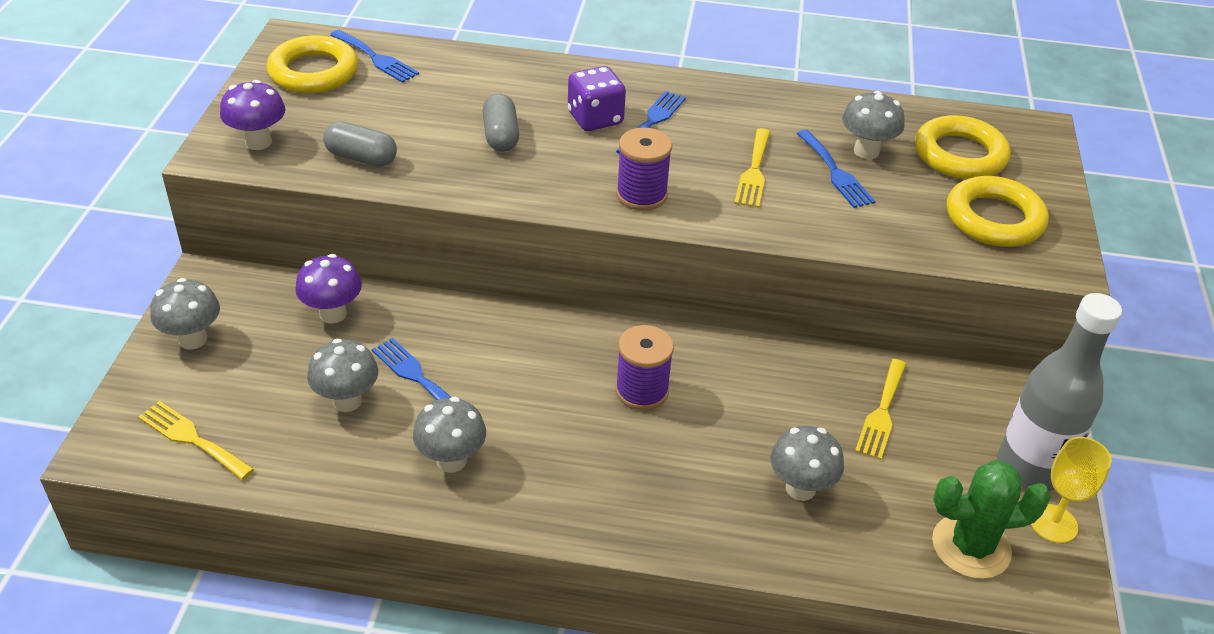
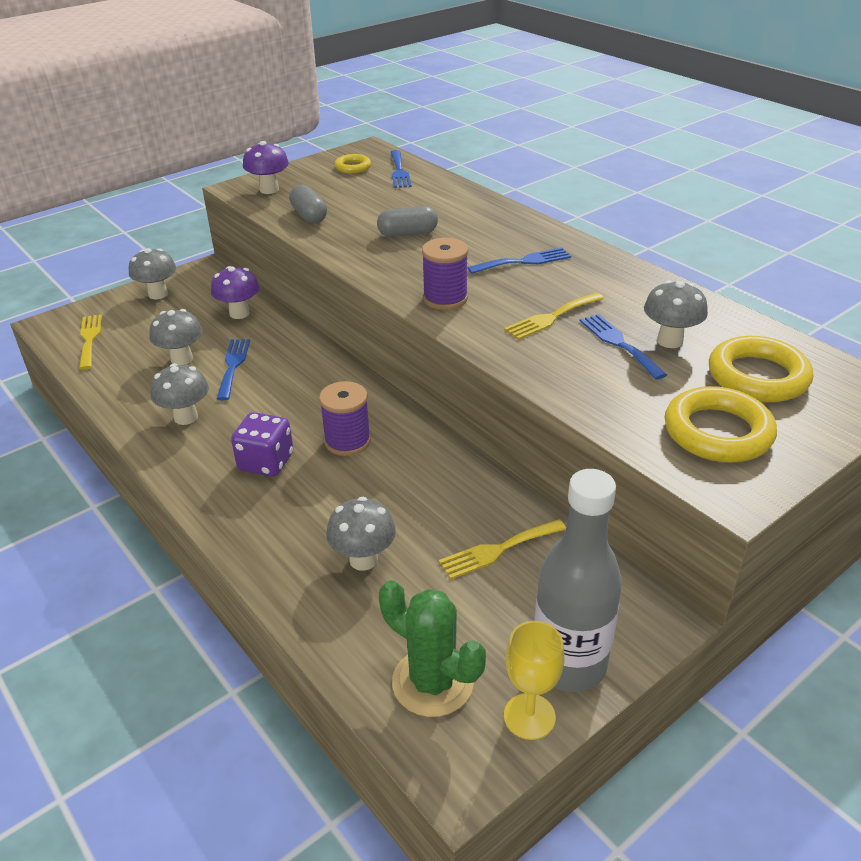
camera: 45 degrees right, 5 degrees down
(313, 72) = (353, 167): yellow ring -> yellow ring, size x0.55
(501, 136) = (407, 234): grey capsule -> grey capsule turned 45 degrees clockwise
(595, 118) = (485, 246): purple dice -> purple dice (266, 462)
(835, 172) = (619, 343): blue fork -> blue fork turned 135 degrees clockwise

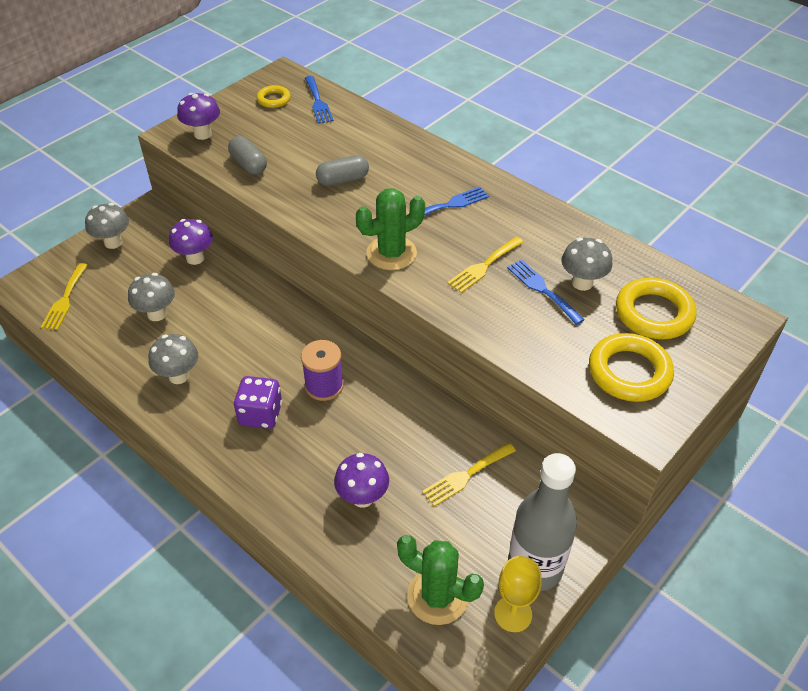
camera: 10 degrees left, 10 degrees up
(90, 339) = (65, 300): yellow fork -> yellow fork turned 150 degrees counterclockwise
(233, 366) = (205, 317): blue fork -> none
(363, 559) = (362, 497): grey mushroom -> purple mushroom
(445, 298) = (391, 253): purple spool -> green cactus

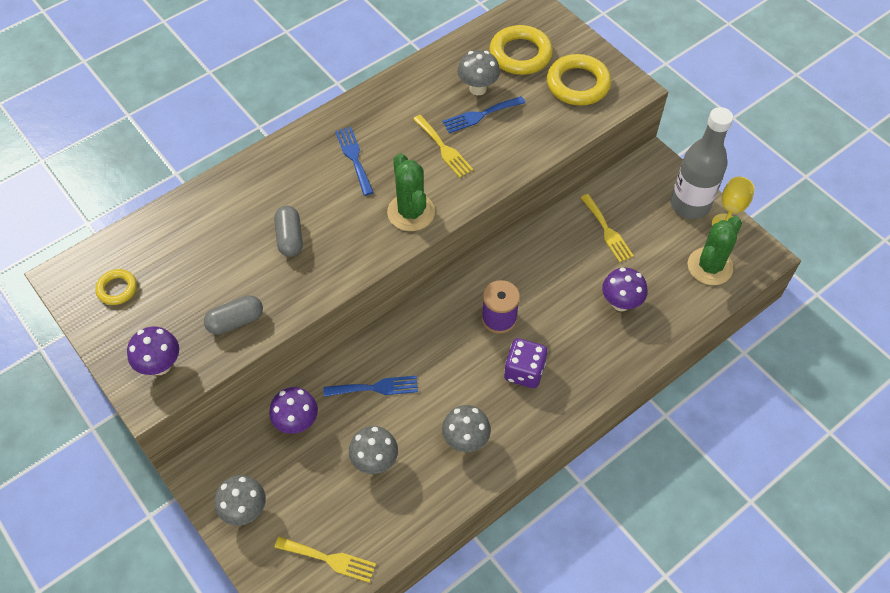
camera: 80 degrees left, 10 degrees up
(318, 102) = (140, 246): blue fork -> blue fork (375, 388)

